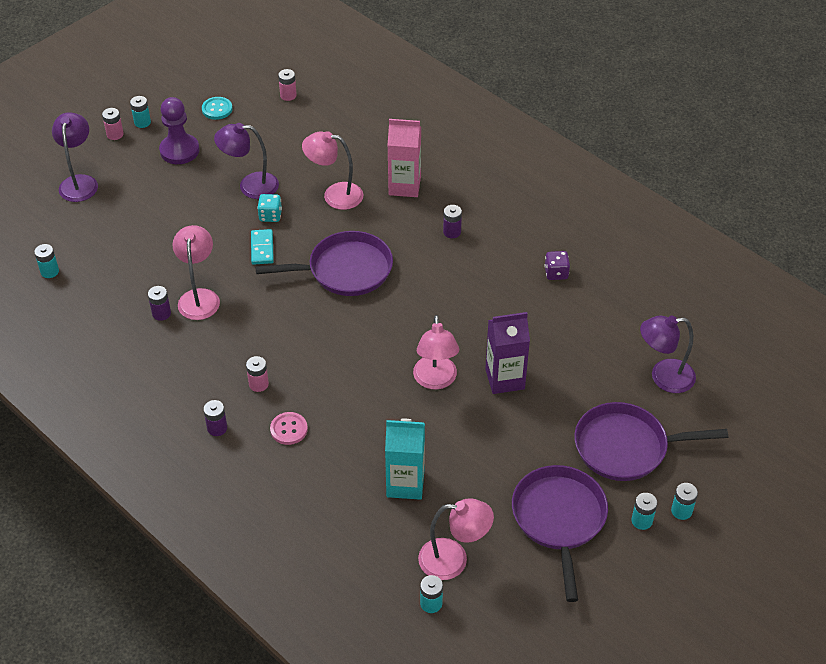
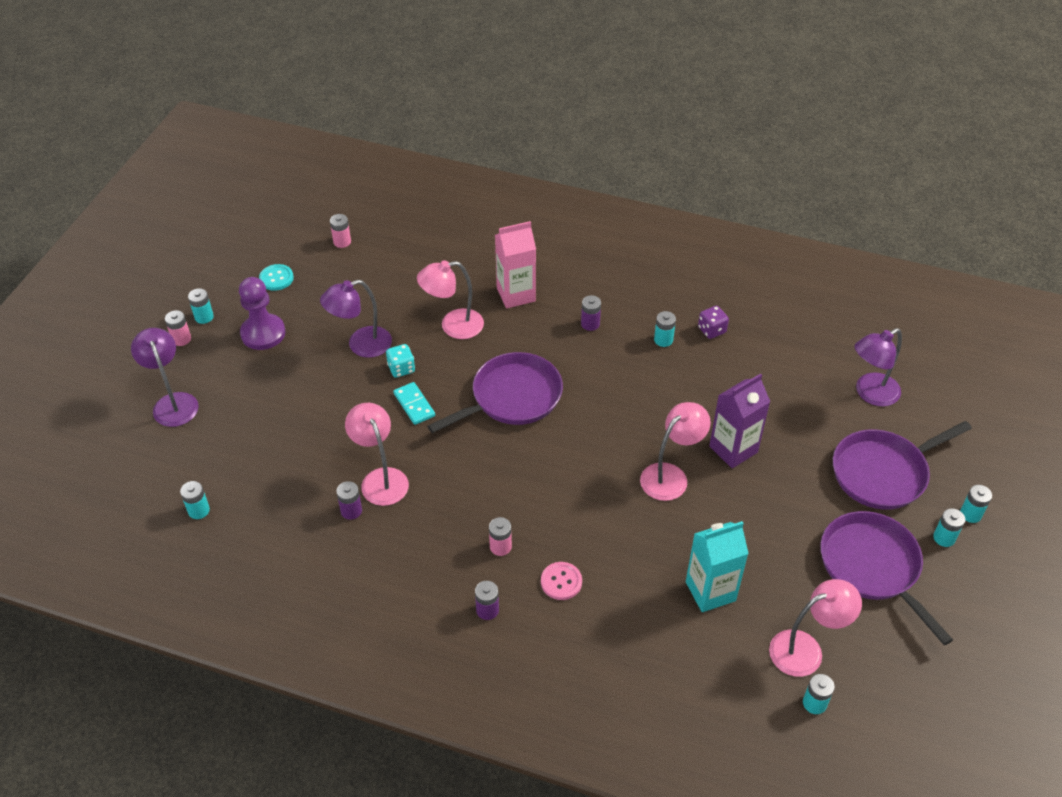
camera: 25 degrees left, 0 degrees up
(435, 380) = (670, 475): pink lamp -> pink lamp turned 105 degrees counterclockwise
(507, 267) = (663, 340): none -> turquoise battery

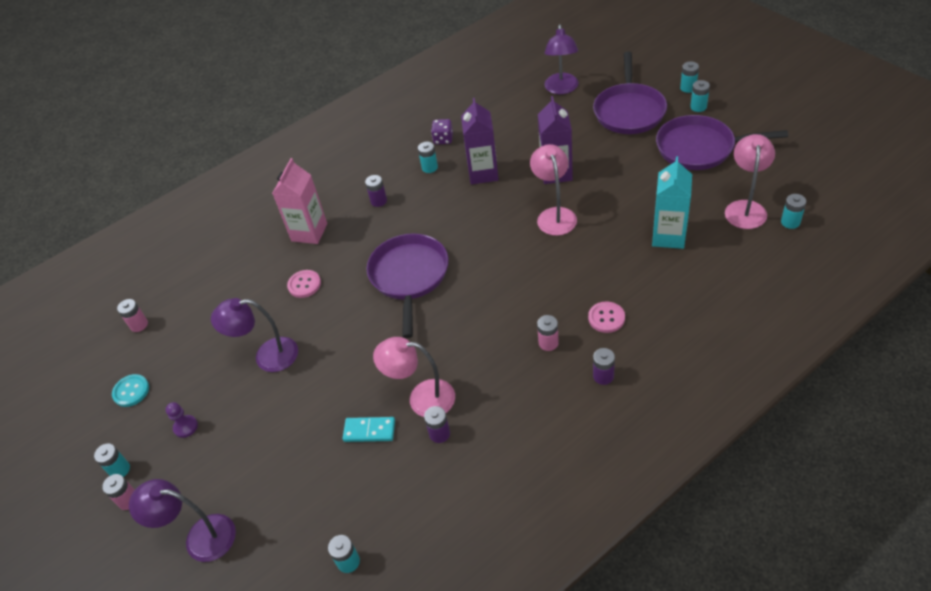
camera: 50 degrees left, 0 degrees up
(263, 333) = (185, 427): purple pawn -> purple pawn, size x0.51
(361, 345) = (267, 356): purple lamp -> purple lamp turned 75 degrees clockwise
(401, 368) = (318, 337): turquoise dice -> none
(414, 405) = (363, 344): turquoise domino -> turquoise domino (369, 431)
(453, 326) = (304, 285): pink lamp -> pink button
(687, 387) = (483, 173): none -> purple carton

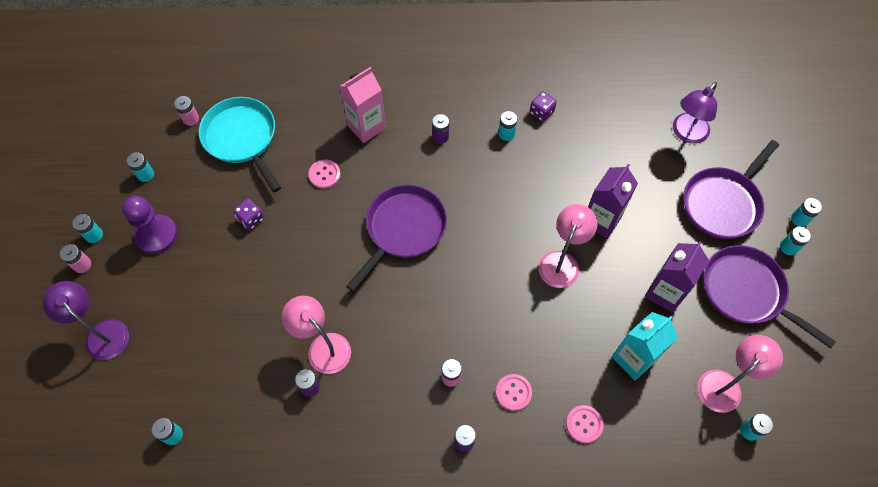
camera: 30 degrees right, 15 degrees up
(131, 391) = (145, 174): turquoise button -> turquoise battery
(185, 427) = (157, 235): purple pawn -> purple pawn, size x1.95
(202, 308) = (242, 138): none -> turquoise pan
(267, 356) = (251, 219): purple lamp -> purple dice
(369, 431) = (267, 343): turquoise domino -> none
(483, 173) = (543, 173): purple carton -> purple carton (665, 292)
(678, 300) = (584, 424): none -> pink button

